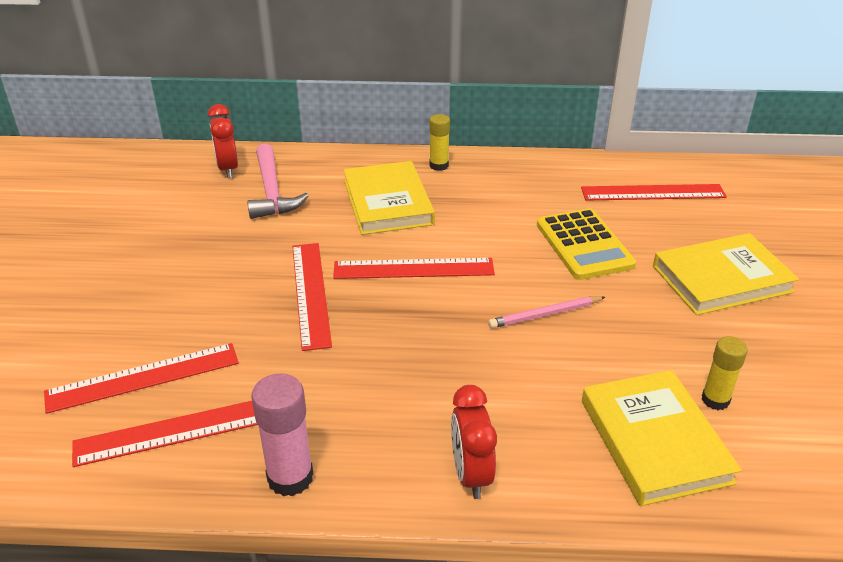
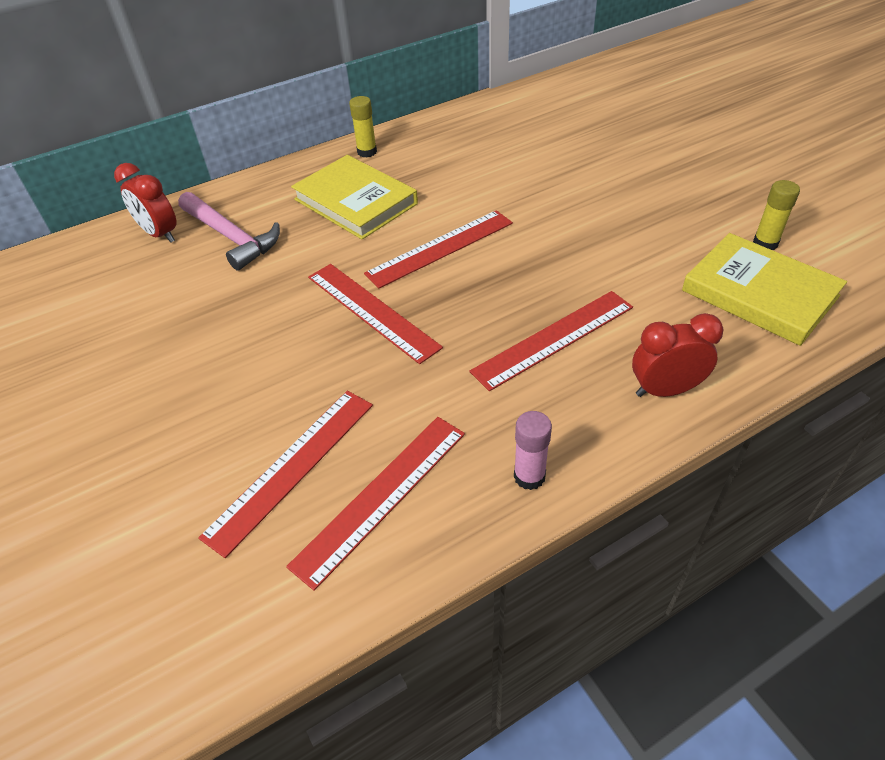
camera: 30 degrees left, 10 degrees up
(290, 477) = (529, 476): pink glue stick -> pink glue stick, size x0.66
(471, 474) = (665, 390): red clock -> red clock turned 120 degrees clockwise
(545, 314) = (585, 237): pink pencil -> none
(584, 245) = (555, 169): yellow calculator -> none
(653, 192) = (562, 108): red ruler -> red ruler (553, 339)
(721, 279) = (677, 153): yellow book -> none

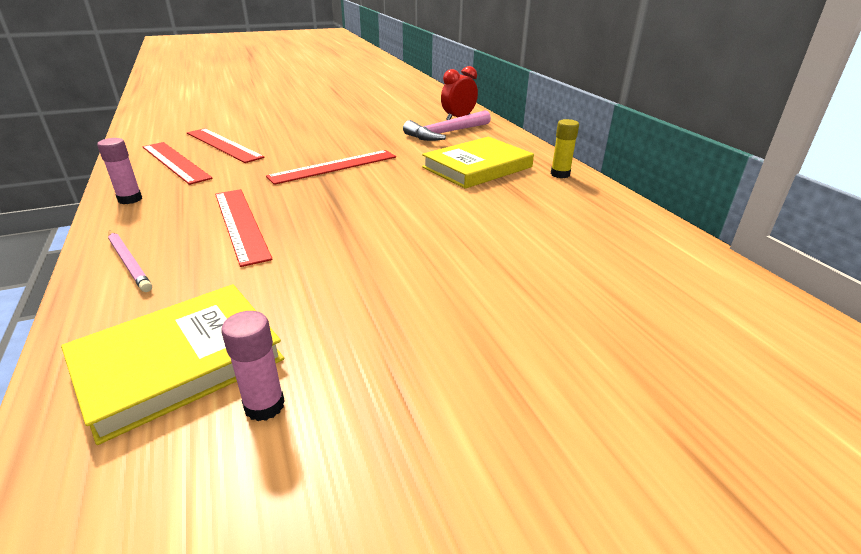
camera: 95 degrees right, 15 degrees down
(440, 248) = (393, 192): red ruler -> none
(665, 390) = (129, 262): red clock -> pink pencil
(765, 243) = (264, 406): yellow glue stick -> pink glue stick

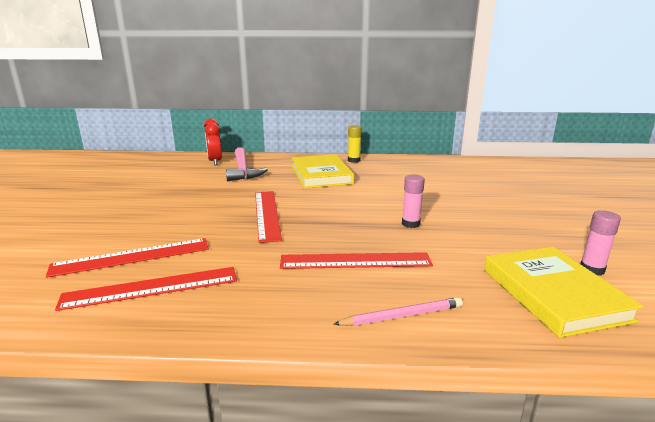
camera: 65 degrees left, 10 degrees down
(130, 199) = (243, 318): pink glue stick -> pink glue stick (410, 224)

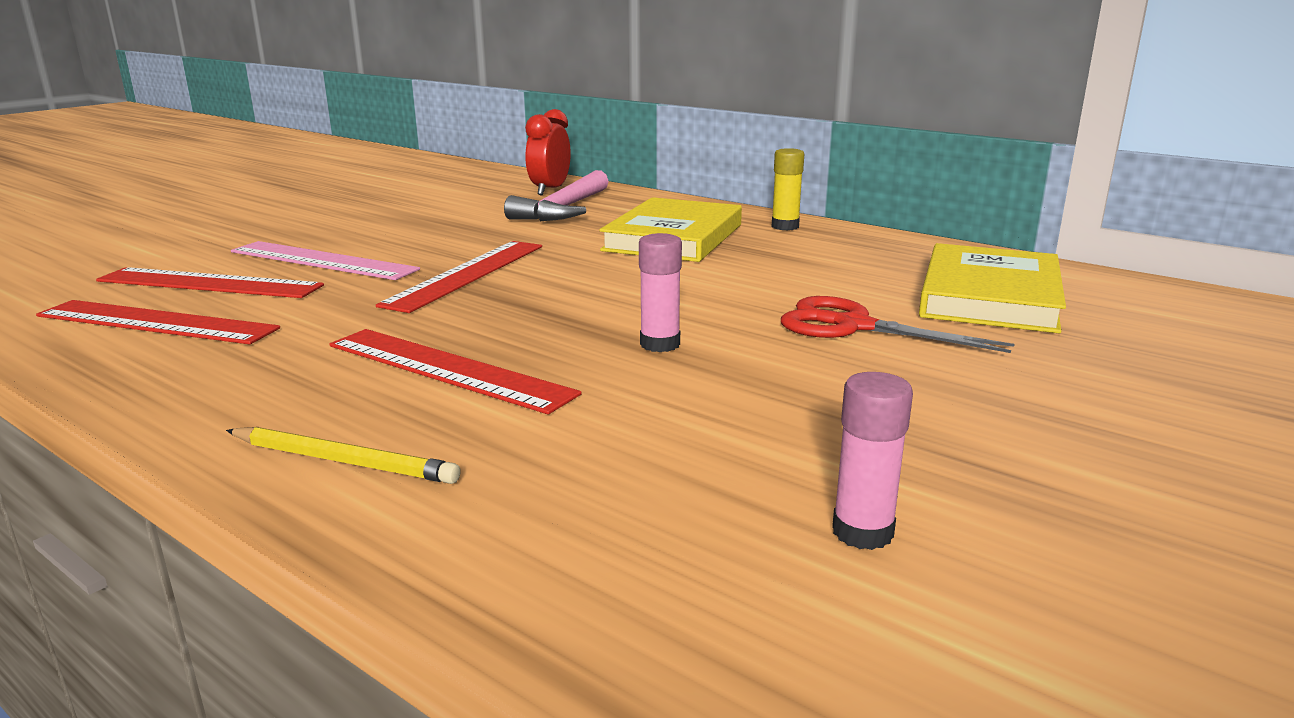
camera: 35 degrees right, 0 degrees up
(173, 226) = (322, 260): none -> pink ruler
(402, 316) = (343, 461): pink pencil -> yellow pencil
(455, 197) = (853, 326): none -> red scissors
(553, 294) = (666, 535): yellow book -> yellow book (989, 296)

